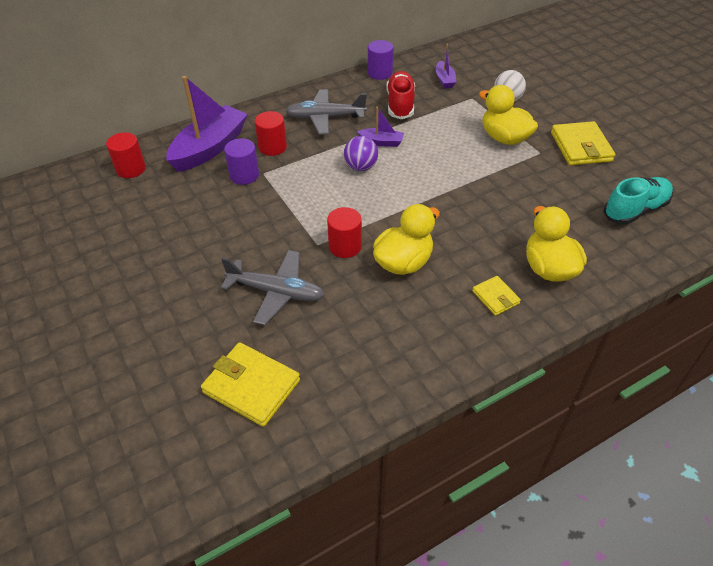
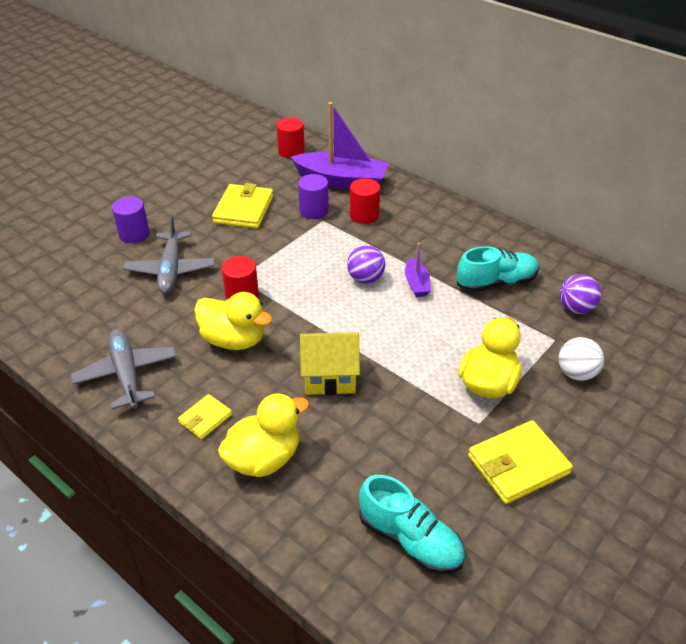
camera: 70 degrees right, 5 degrees down
(251, 386) = (67, 284): yellow wallet -> yellow wallet (244, 209)
(325, 118) = (433, 235): grey plane -> grey plane (127, 374)
(380, 73) = (547, 254): purple cylinder -> purple cylinder (134, 234)
(400, 104) = (496, 283): red shoe -> turquoise shoe
(444, 80) = (576, 308): purple boat -> purple ball
(471, 213) = (330, 377): none -> yellow house

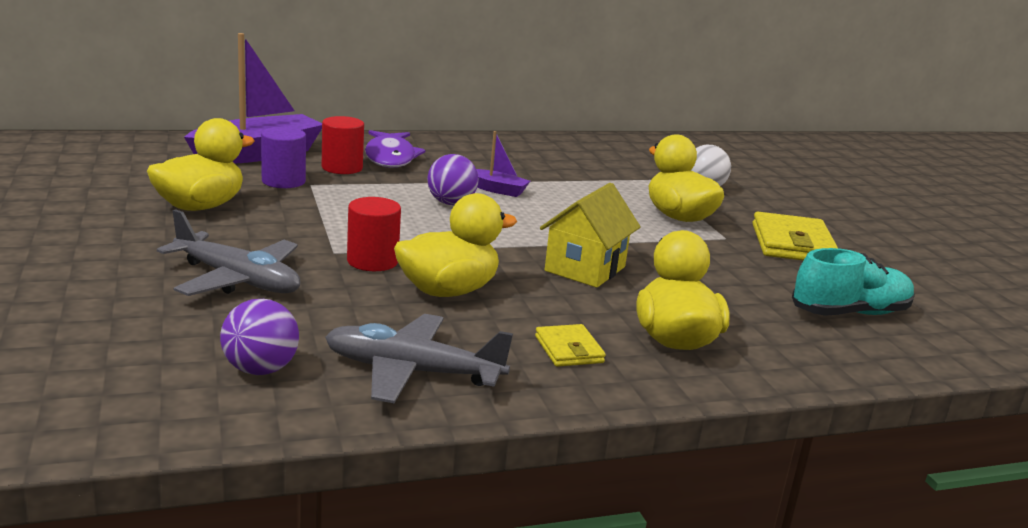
camera: 60 degrees left, 20 degrees down
(134, 234) = (100, 276): purple cylinder -> none
(244, 209) = (200, 206): yellow wallet -> yellow duck
(291, 151) = (139, 151): red cylinder -> none
(409, 220) = (390, 157): none -> purple fish
(496, 283) = (546, 167): turquoise shoe -> none
(576, 308) = (623, 160): purple ball -> purple ball (260, 369)

